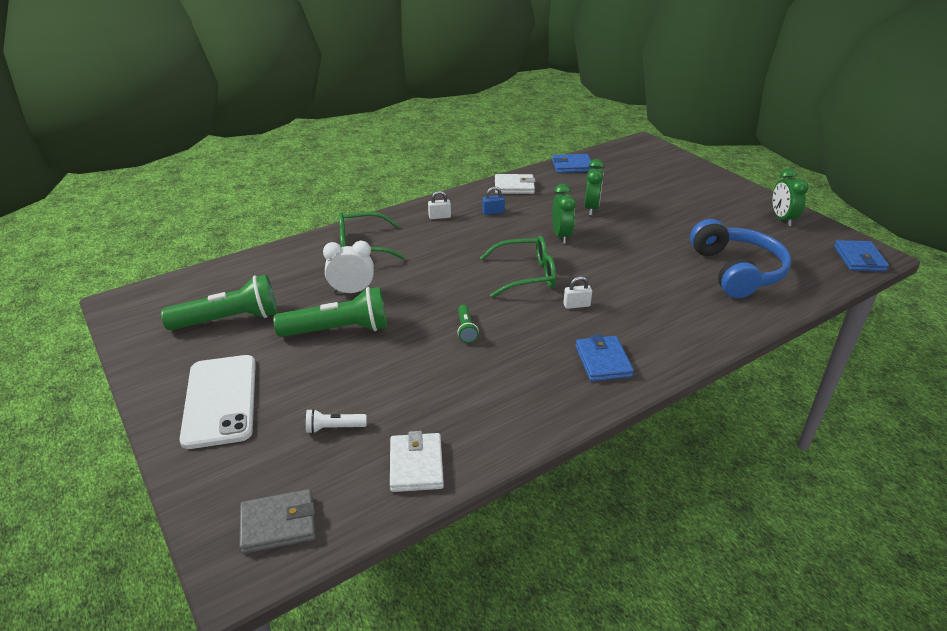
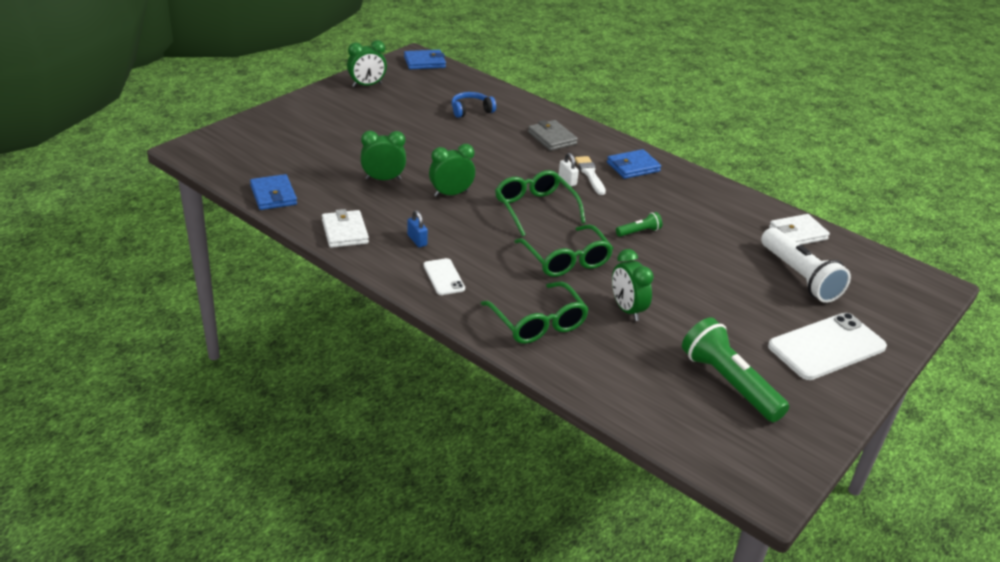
camera: 110 degrees left, 0 degrees up
(278, 524) = (893, 280): grey wallet -> grey wallet (552, 138)
(334, 428) = (799, 276): white flashlight -> white flashlight, size x2.13
(338, 330) = (690, 303): green flashlight -> none
(352, 291) = (627, 309): white clock -> green clock
(437, 275) = (566, 260): none -> green glasses
(439, 217) = (444, 277): white padlock -> white phone
(588, 324) = (590, 174): none -> white brush
(736, 271) = (471, 110): blue headphones -> blue headphones, size x0.51

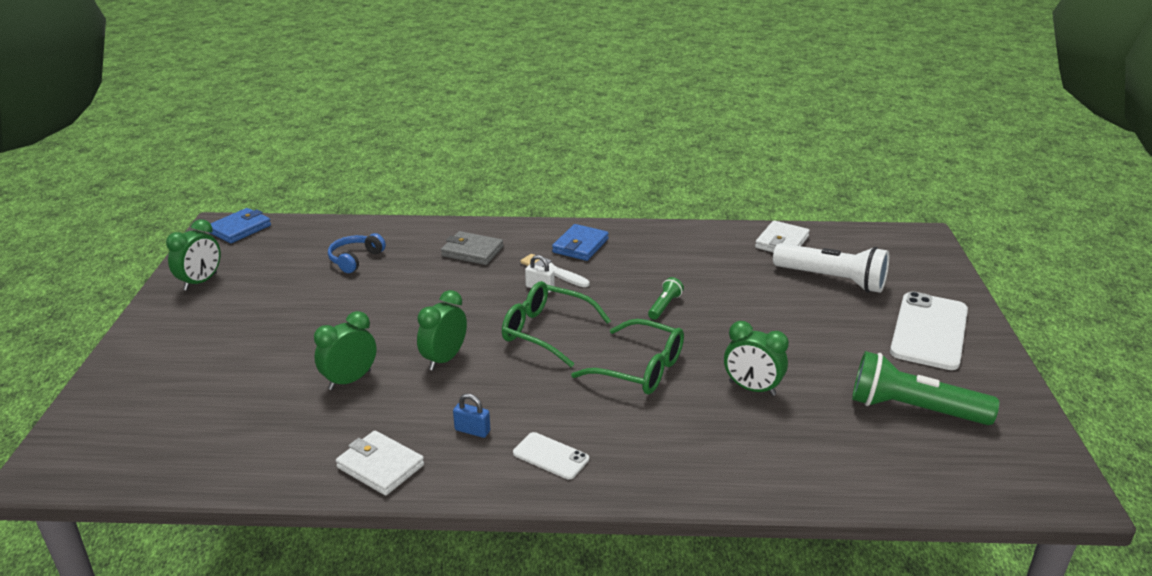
camera: 35 degrees left, 5 degrees down
(273, 195) = (237, 469): blue wallet -> none
(538, 323) = (698, 450): green glasses -> none

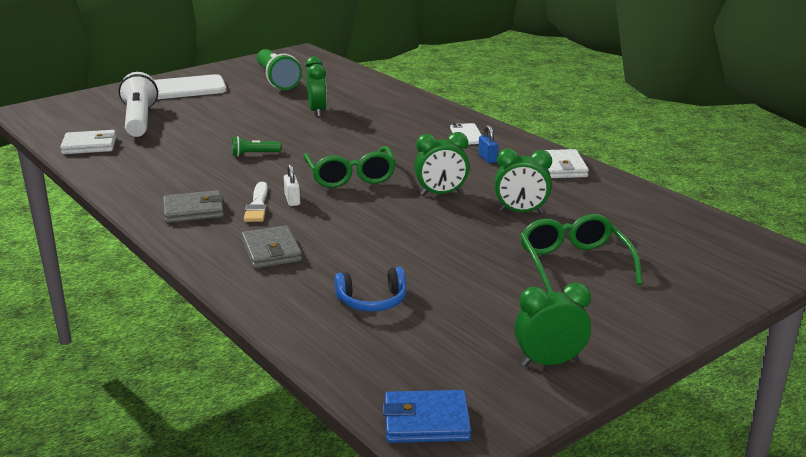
camera: 130 degrees left, 5 degrees down
(580, 246) = (193, 210): blue wallet -> grey wallet
(640, 369) = (346, 139): green glasses -> green glasses (574, 263)

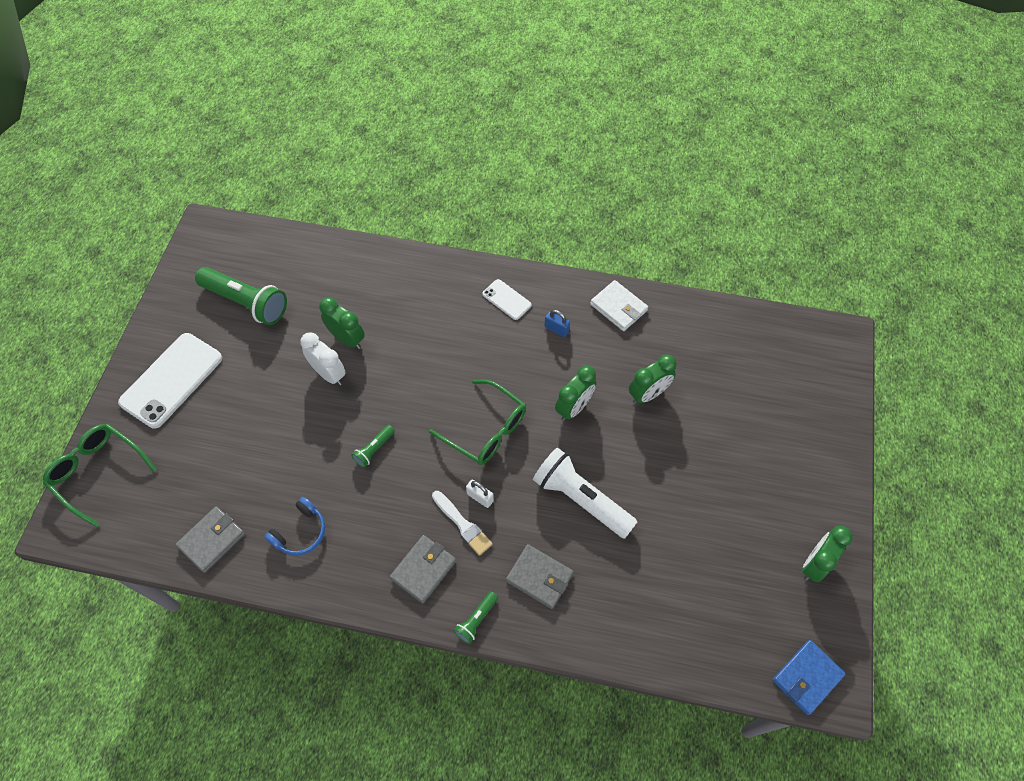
camera: 40 degrees left, 35 degrees up
(89, 146) = (212, 540): white wallet -> grey wallet
(139, 120) = (203, 464): white flashlight -> white flashlight (581, 499)
(188, 247) = (476, 620): none -> green flashlight
(280, 119) = (329, 374): none -> white clock
(372, 301) = (663, 582): blue headphones -> blue headphones (300, 532)
(574, 263) = (735, 439): green glasses -> green glasses (98, 472)

